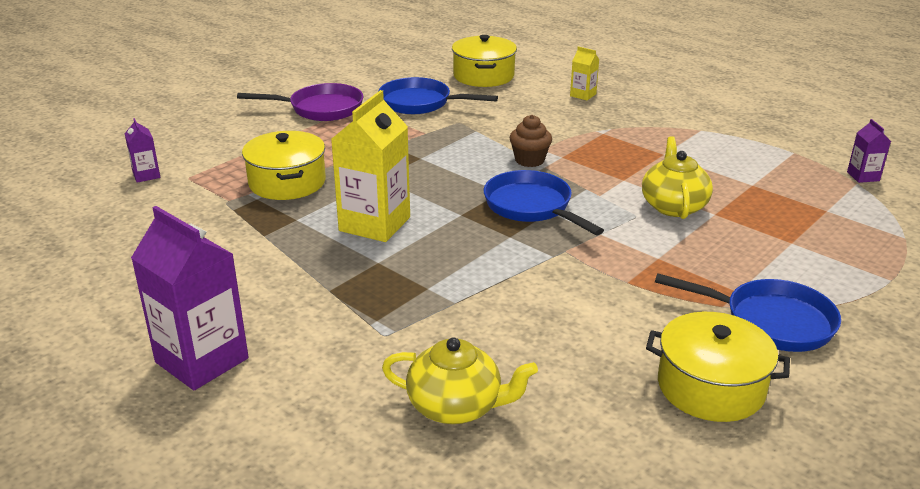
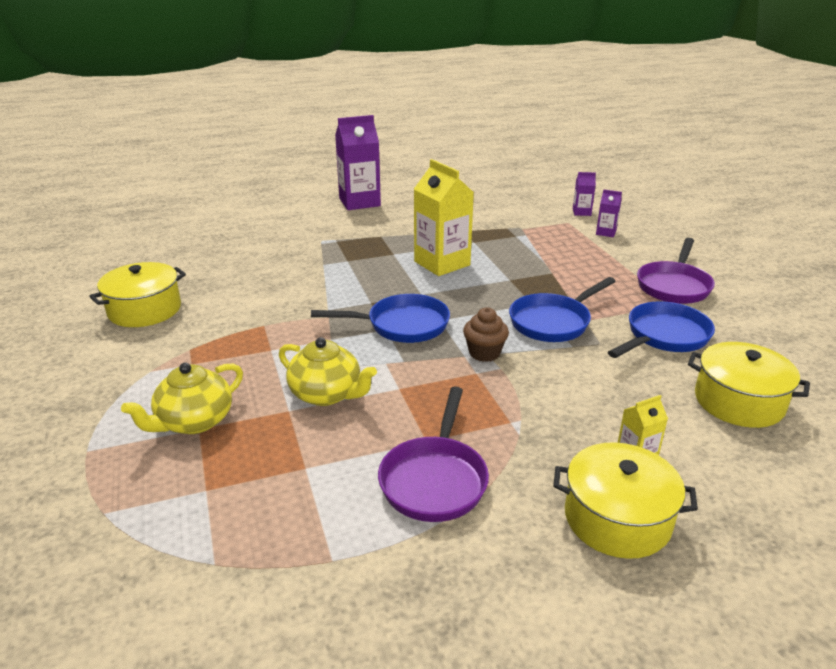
camera: 120 degrees right, 0 degrees up
(287, 182) = (533, 248): yellow pot -> yellow pot (617, 518)
(456, 406) = (244, 243): yellow teapot -> yellow teapot (194, 421)
(692, 142) = (434, 479): none -> purple pan
(771, 322) = (148, 360): blue pan -> blue pan (553, 322)
(863, 176) = (218, 584): purple carton -> purple carton (606, 232)

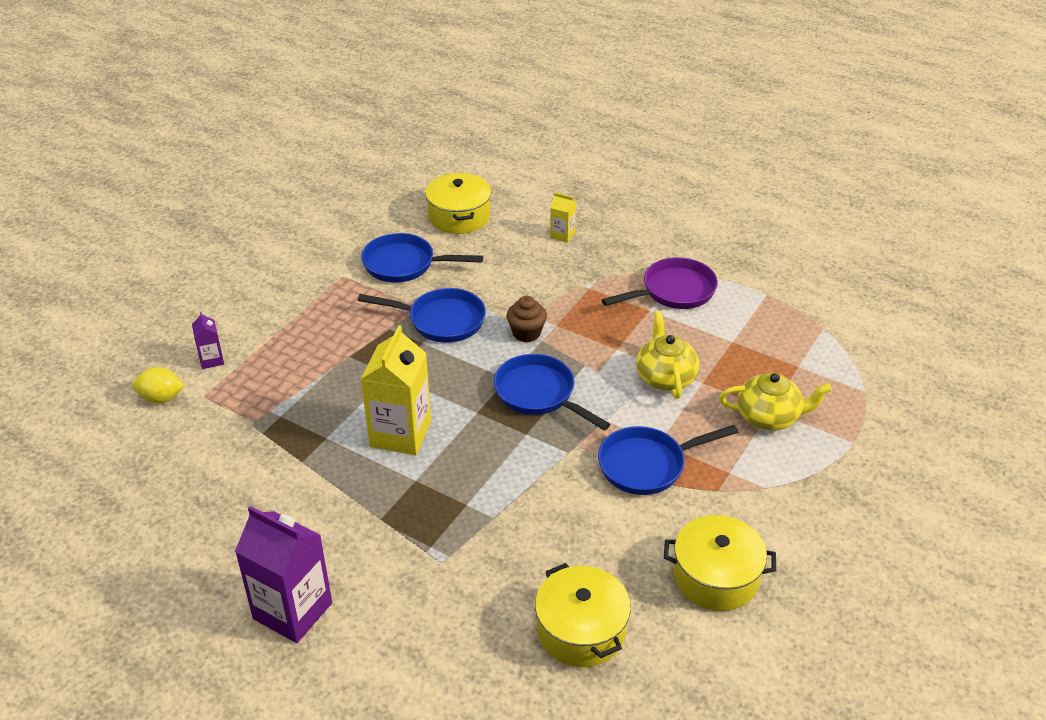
camera: 130 degrees left, 10 degrees up
(262, 333) = (647, 465): none -> blue pan
(581, 212) = (161, 398): purple carton -> yellow lemon
(617, 518) = (619, 226): yellow pot -> yellow pot (581, 630)
(674, 286) = (306, 284): purple pan -> none

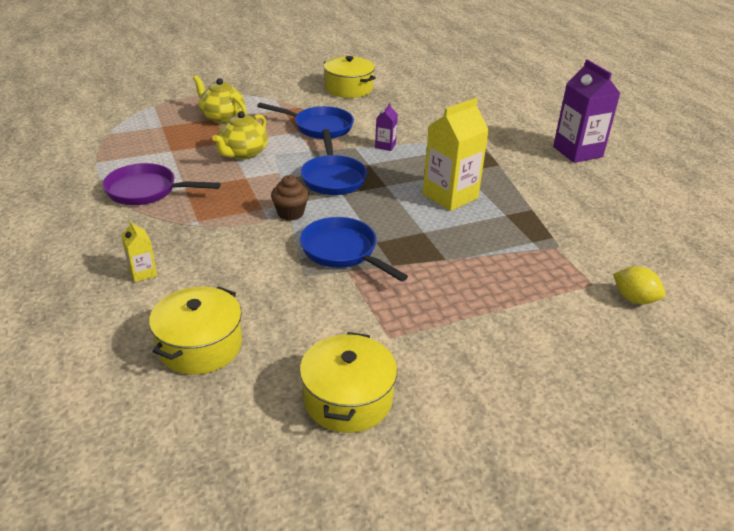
camera: 145 degrees left, 5 degrees down
(211, 360) = (574, 312): purple carton -> purple carton (385, 146)
(404, 264) = (317, 318): blue pan -> none
(581, 630) = (432, 98): yellow pot -> yellow pot (348, 399)

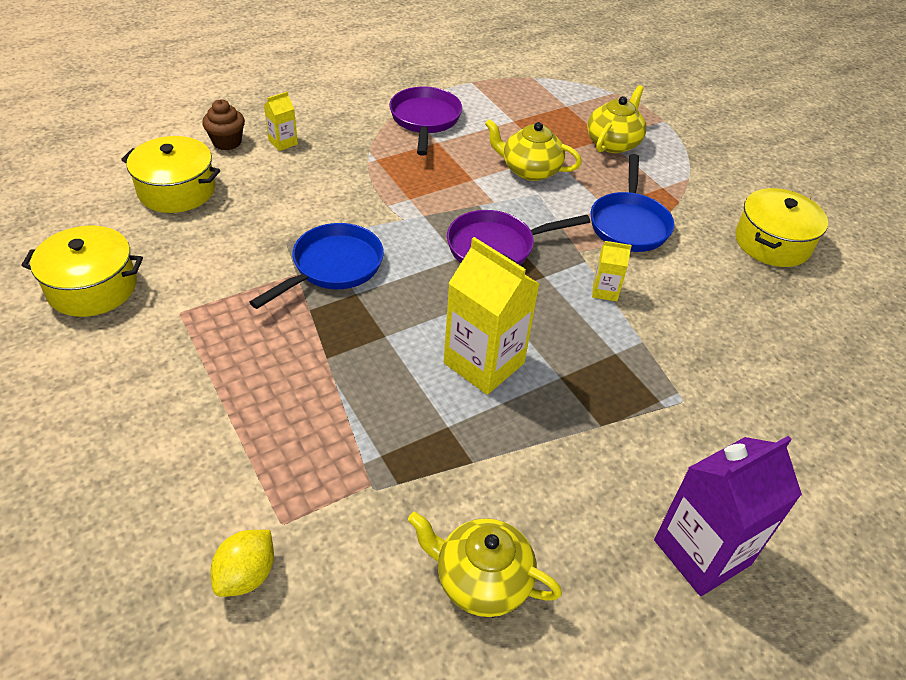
camera: 80 degrees right, 10 degrees up
(290, 213) = (404, 220): brown cupcake -> brown cupcake (227, 142)
(333, 178) = (496, 247): blue pan -> purple pan
(385, 146) = (605, 291): purple carton -> yellow carton
(612, 215) = (481, 580): none -> yellow teapot

